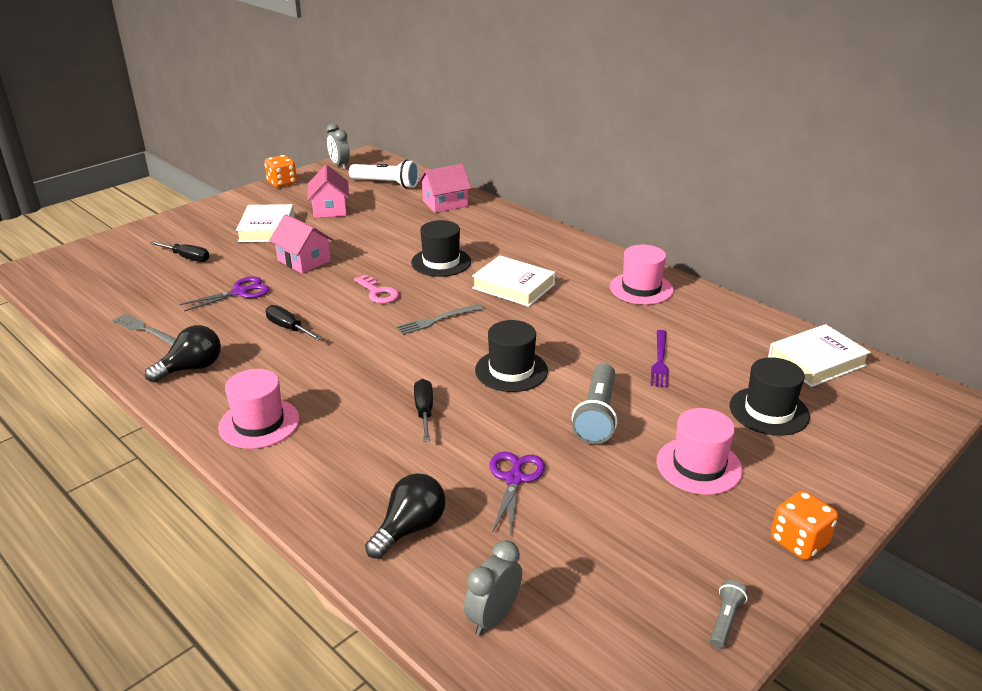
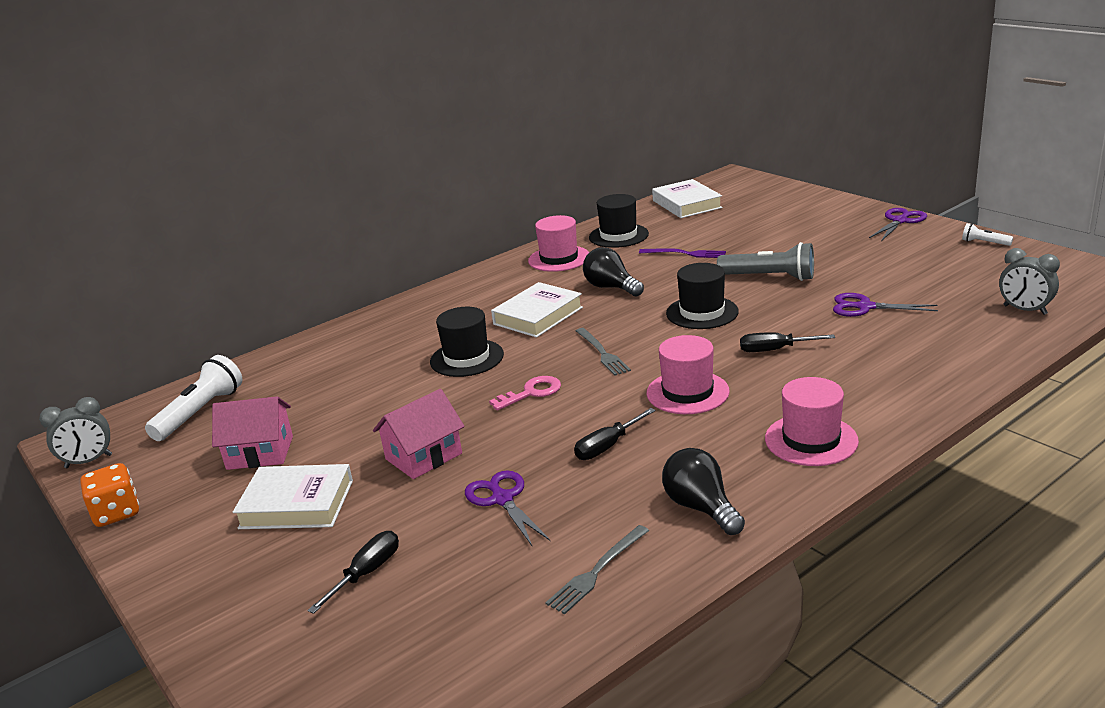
camera: 80 degrees left, 5 degrees down
(410, 528) = (944, 346): black light bulb -> black light bulb (611, 287)
(445, 203) = (300, 364): pink house -> none
(699, 466) = (828, 244): pink hat -> pink hat (687, 392)
(725, 620) = (984, 242): grey flashlight -> white flashlight
(769, 411) = (755, 221): black hat -> black hat (618, 236)
(799, 541) = (900, 221): orange dice -> purple scissors

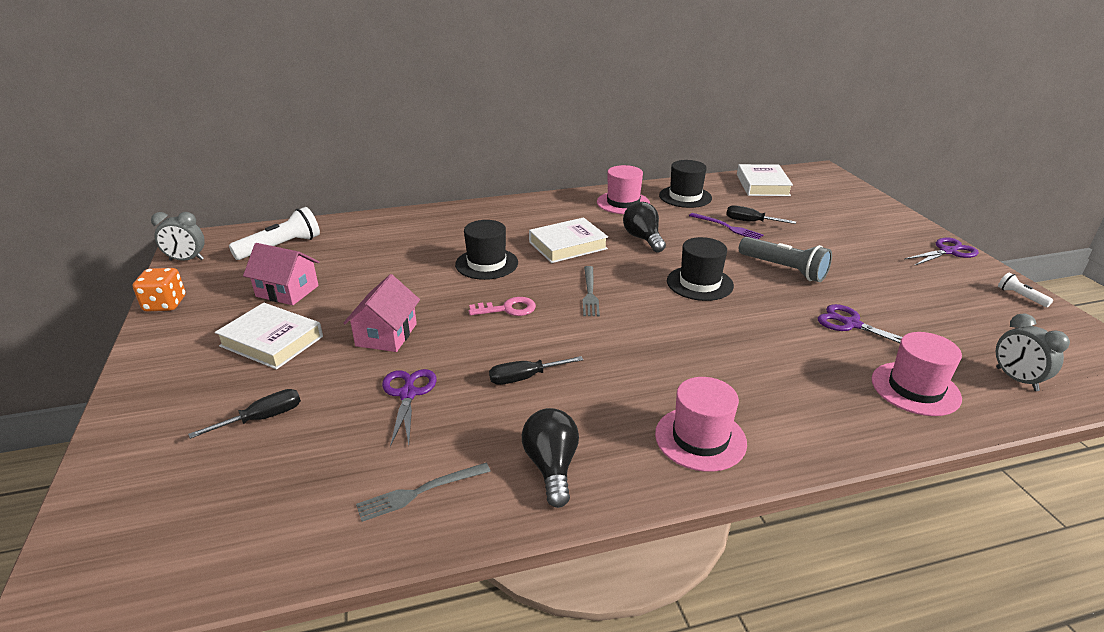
camera: 20 degrees right, 5 degrees up
(424, 456) = (386, 335): pink house -> pink house turned 60 degrees counterclockwise
(687, 392) = (629, 352): pink hat -> pink hat (915, 388)
(775, 350) = (736, 338): black screwdriver -> black screwdriver (750, 222)

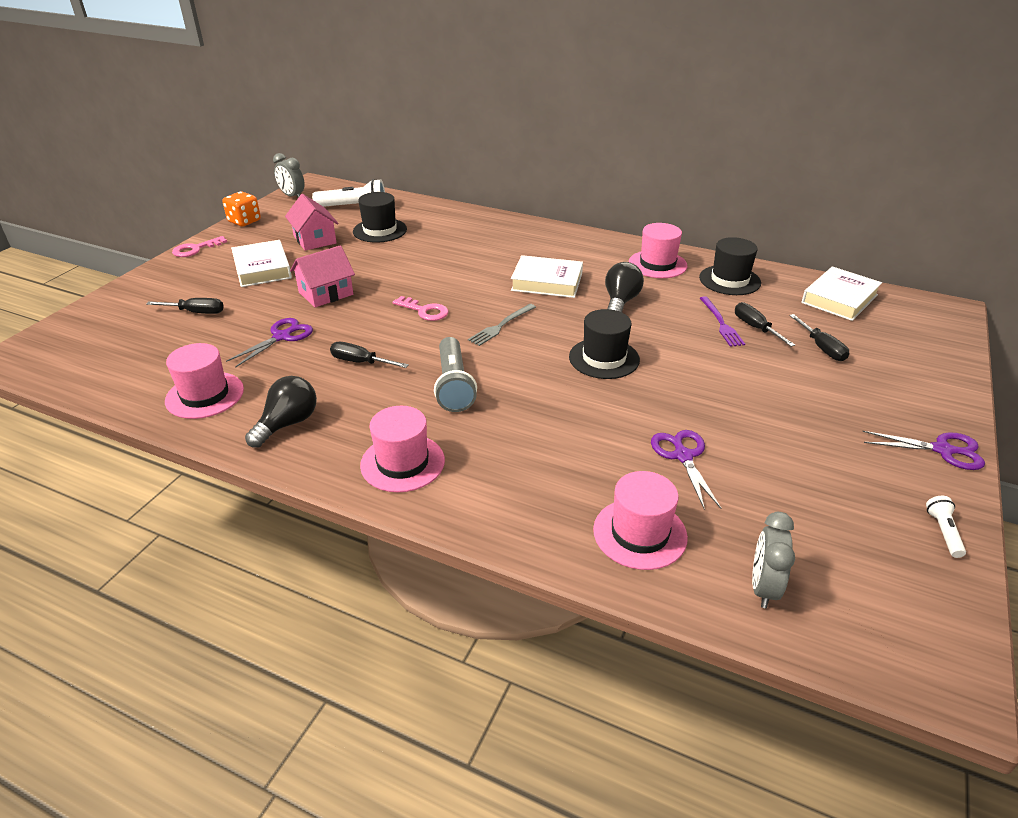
camera: 40 degrees right, 5 degrees up
(145, 356) = (195, 249): none -> pink key
(420, 492) = (205, 395): grey fork -> pink hat
(486, 264) = (463, 272): black hat -> black hat (380, 230)
(784, 269) = (707, 382): grey flashlight -> grey flashlight (453, 385)
(803, 219) = (821, 348): none -> black screwdriver

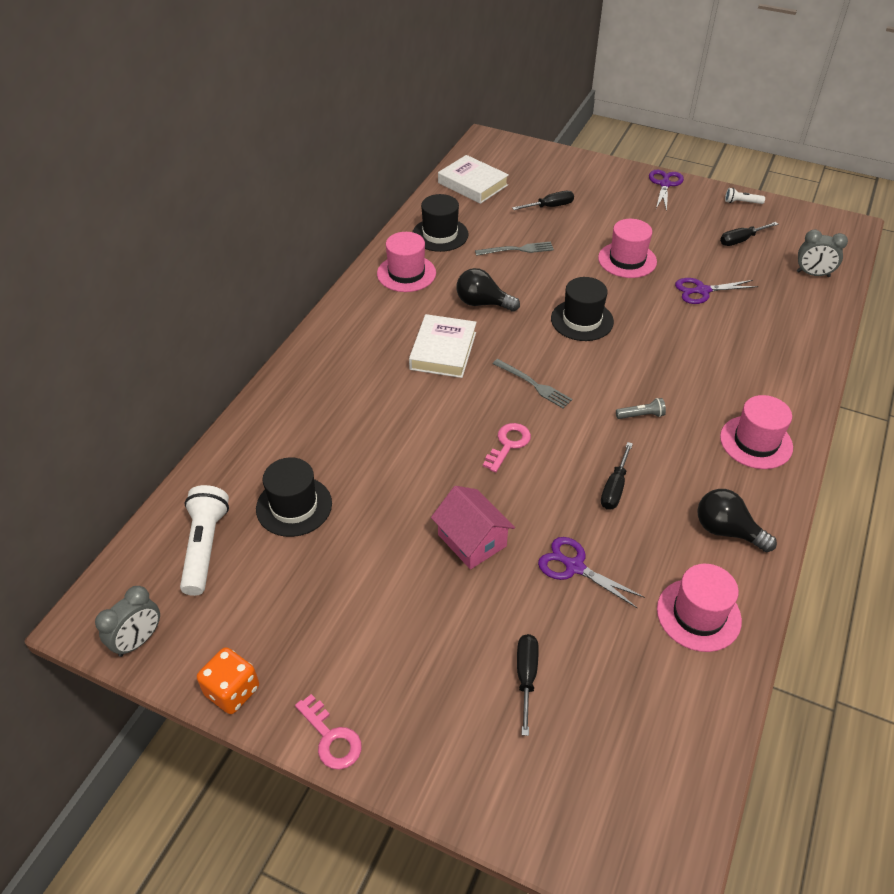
camera: 90 degrees left, 10 degrees up
(262, 268) = (402, 626): white book -> none
(315, 239) = (314, 579): pink house -> none
(453, 385) = (641, 415): grey flashlight -> grey flashlight, size x0.50
(640, 533) = (787, 318): pink hat -> pink hat (627, 260)
(721, 323) = (517, 250): purple fork -> grey fork
(755, 328) = (523, 233): black screwdriver -> black screwdriver (741, 240)

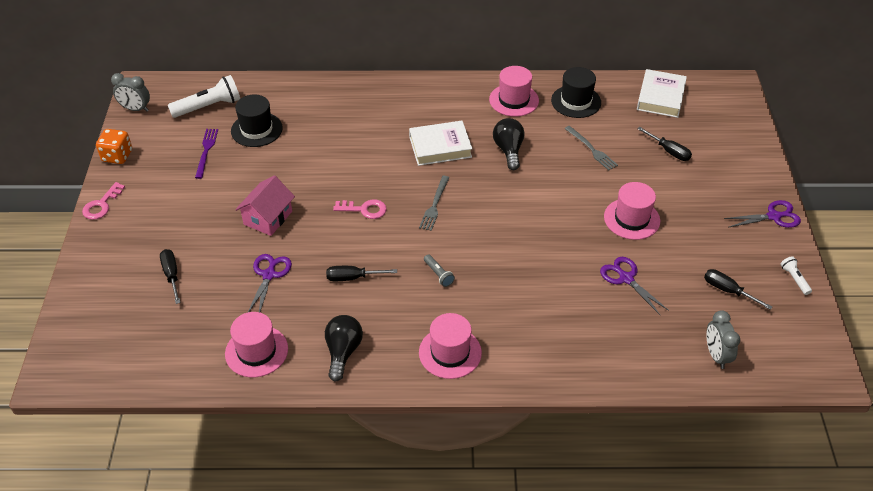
camera: 65 degrees right, 0 degrees up
(299, 574) = (206, 151): none -> purple fork
(526, 677) = (171, 275): black screwdriver -> black screwdriver turned 90 degrees counterclockwise
(582, 320) = (529, 211): black hat -> none

